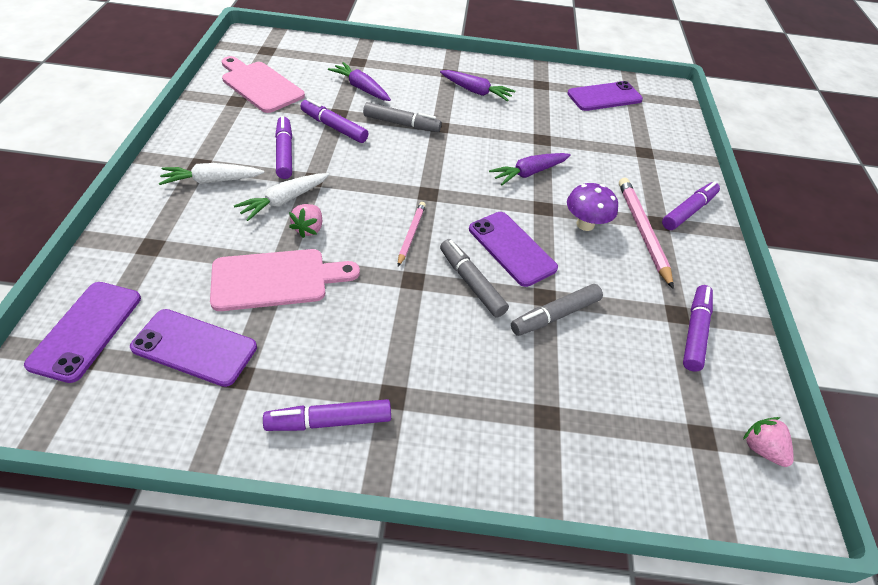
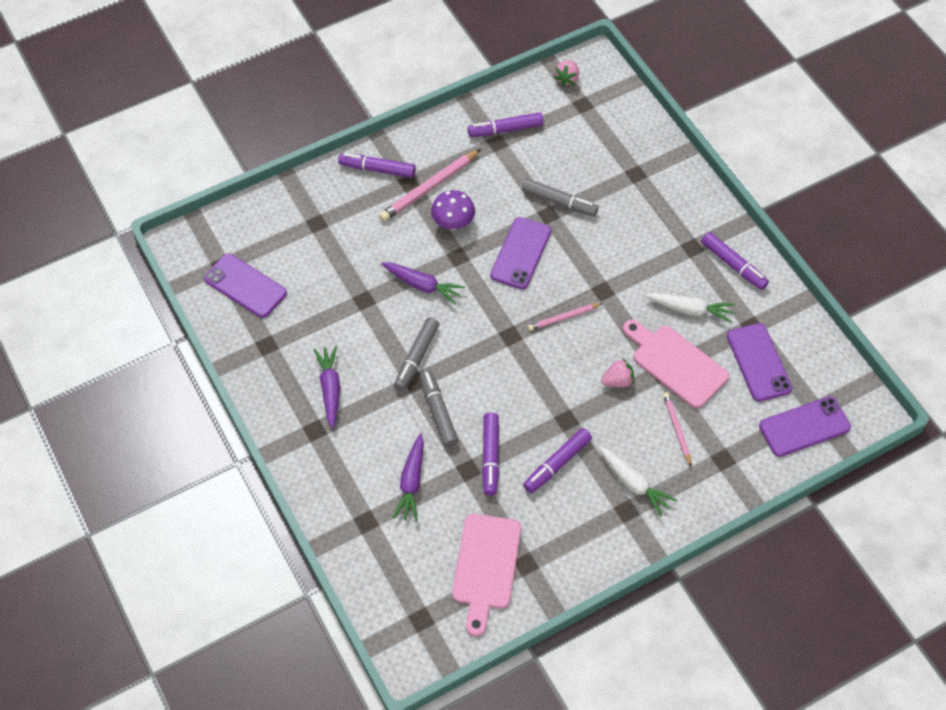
camera: 120 degrees left, 10 degrees up
(217, 236) = (677, 429): none -> pink pencil
(284, 200) = (607, 418): white carrot -> white carrot (690, 310)
(471, 283) = (574, 258): grey marker -> grey marker (416, 358)

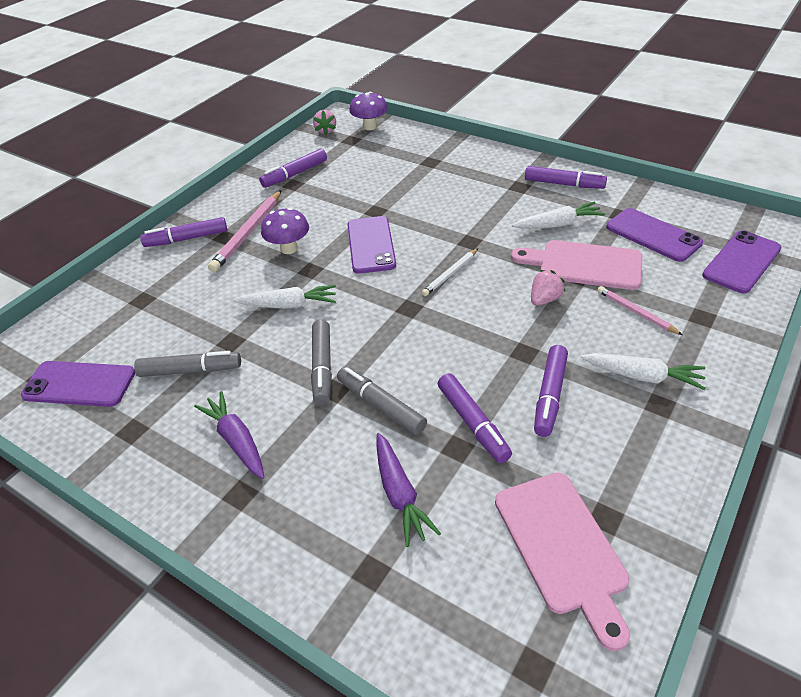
camera: 25 degrees left, 15 degrees down
(422, 285) = (288, 305): purple carrot -> white carrot
(559, 202) = (379, 200): grey marker -> grey marker (190, 370)
(563, 318) = (450, 274): pink pencil -> white pencil
(612, 93) = (370, 127): none -> purple mushroom

